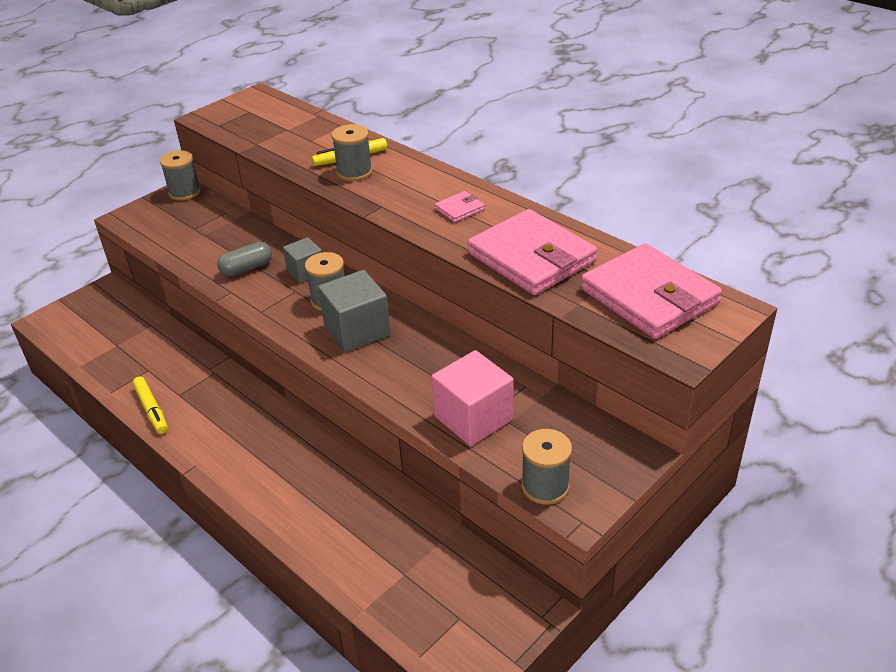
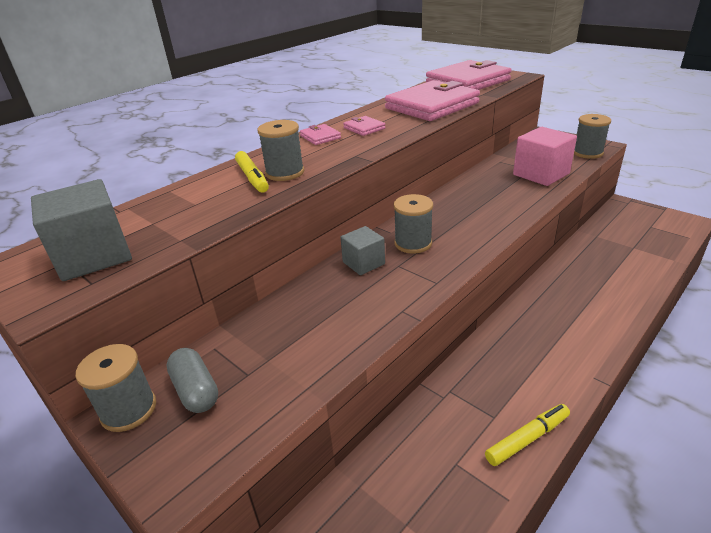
camera: 90 degrees left, 5 degrees down
(247, 268) = (355, 305): grey capsule -> grey capsule (196, 390)
(357, 330) = (456, 225): grey cube -> grey cube (94, 256)
(441, 184) = (320, 137): none -> pink wallet

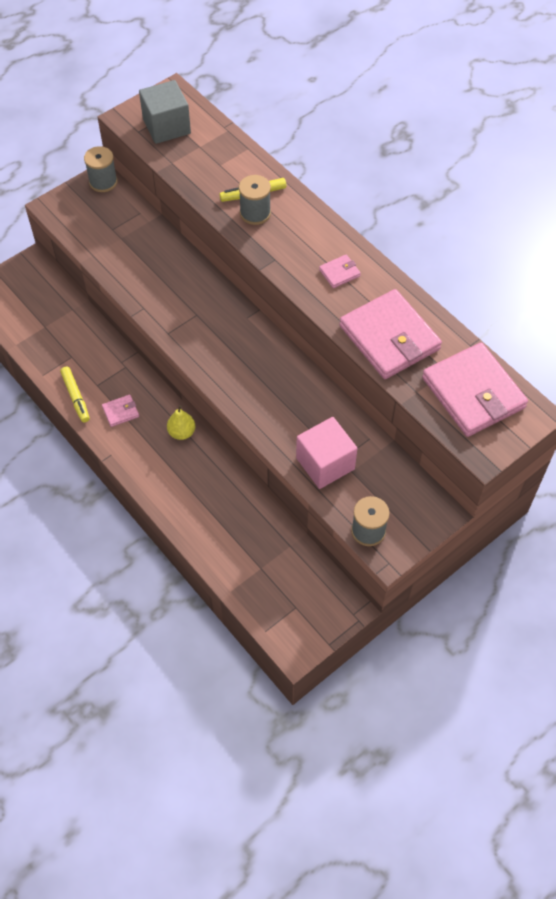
camera: 95 degrees right, 25 degrees up
(196, 390) = (107, 207): grey capsule -> none
(320, 137) = (327, 239): pink wallet -> pink wallet (120, 412)
(363, 263) = (206, 294): grey cube -> none
(413, 243) = (224, 329): grey spool -> none
(522, 320) = (182, 432): none -> yellow pear

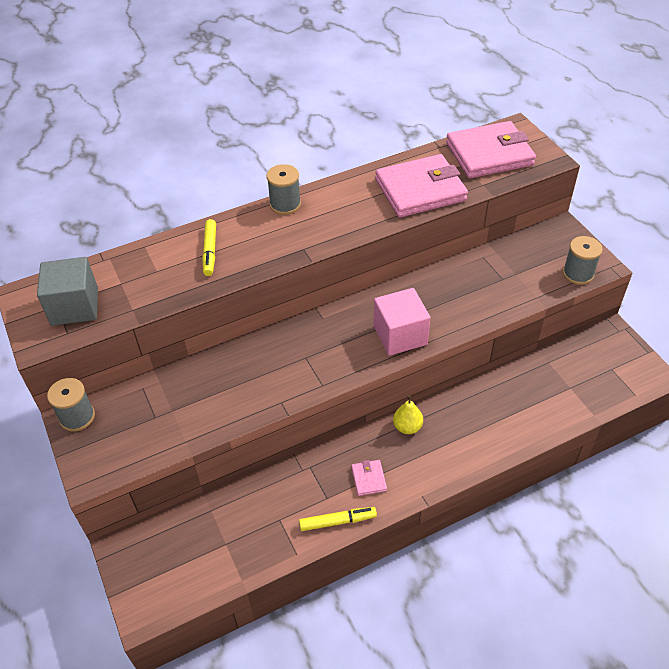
camera: 75 degrees left, 10 degrees down
(255, 213) = (237, 254): grey spool -> grey spool (285, 204)
(325, 463) = (505, 289): pink cube -> pink cube (400, 335)
(339, 273) = (336, 208): pink wallet -> none

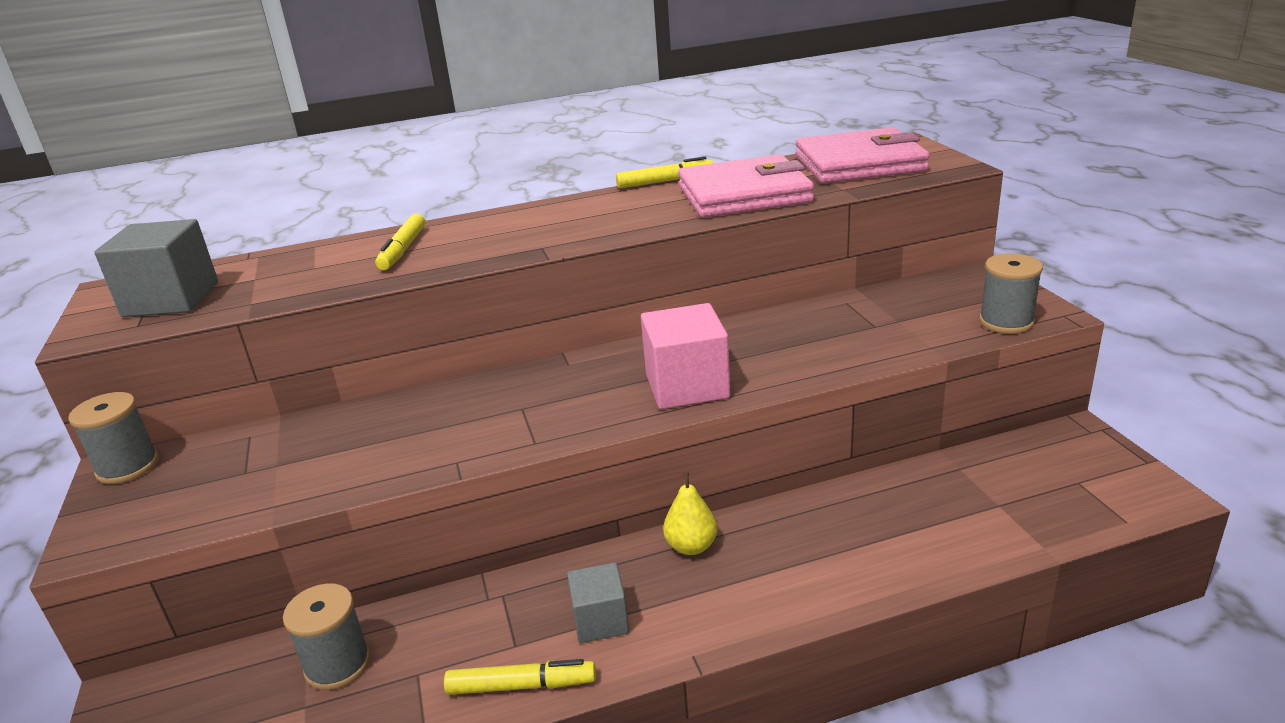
camera: 10 degrees right, 20 degrees down
(285, 204) = (537, 209): grey spool -> grey spool (338, 664)
(364, 172) = (665, 181): none -> yellow marker
(368, 479) = (600, 620): pink wallet -> grey cube

